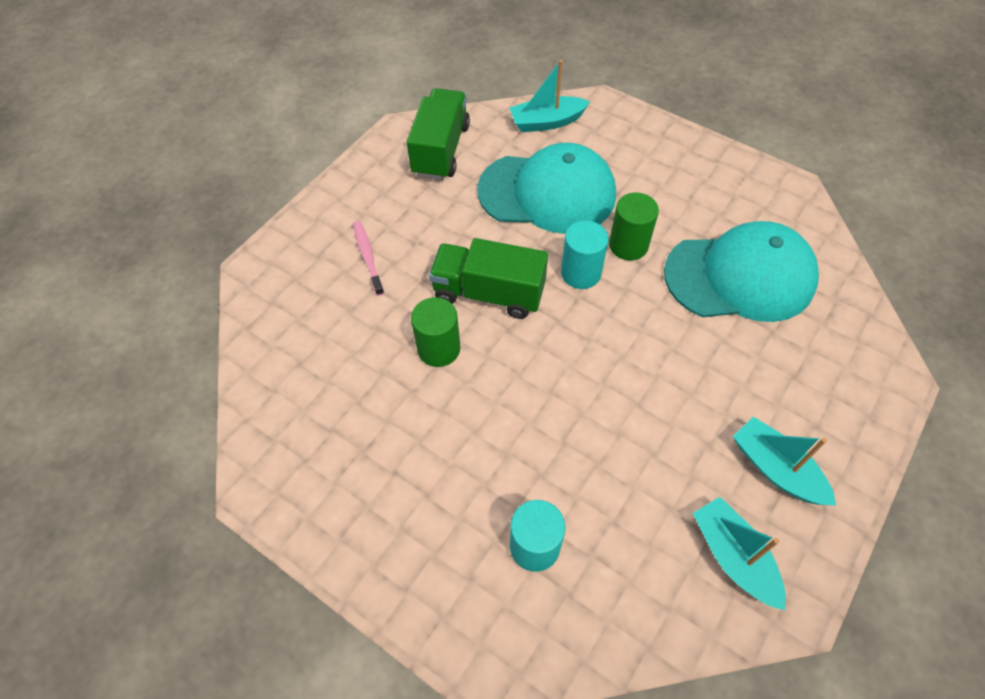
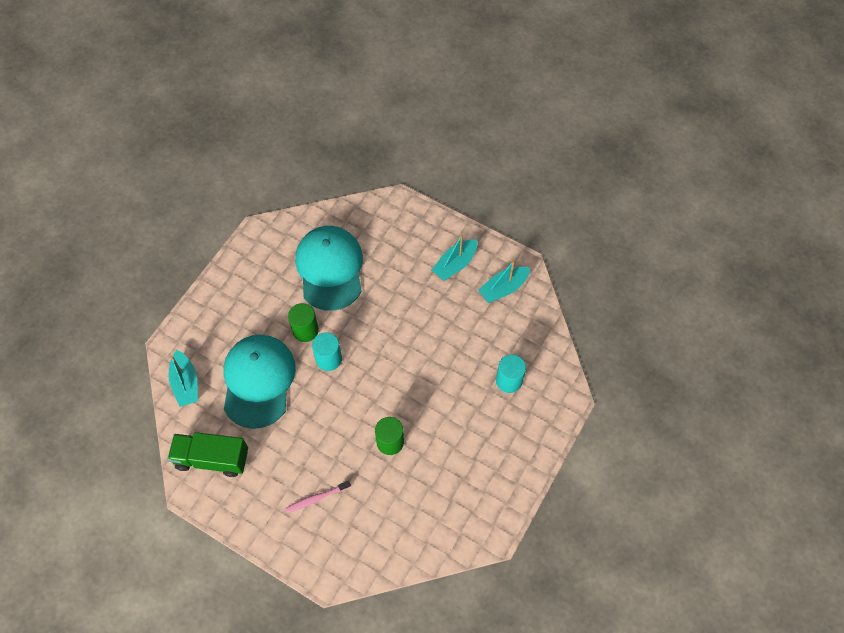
camera: 95 degrees left, 5 degrees up
(489, 293) = (346, 414): green truck -> none

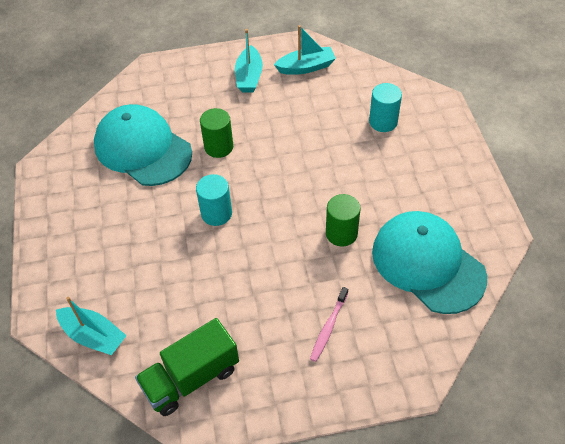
camera: 40 degrees left, 10 degrees down
(258, 381) = (168, 278): turquoise cap -> turquoise cap (427, 263)
(305, 330) = (170, 208): green cylinder -> green cylinder (219, 147)
(503, 288) = (306, 67): turquoise boat -> turquoise boat turned 120 degrees counterclockwise

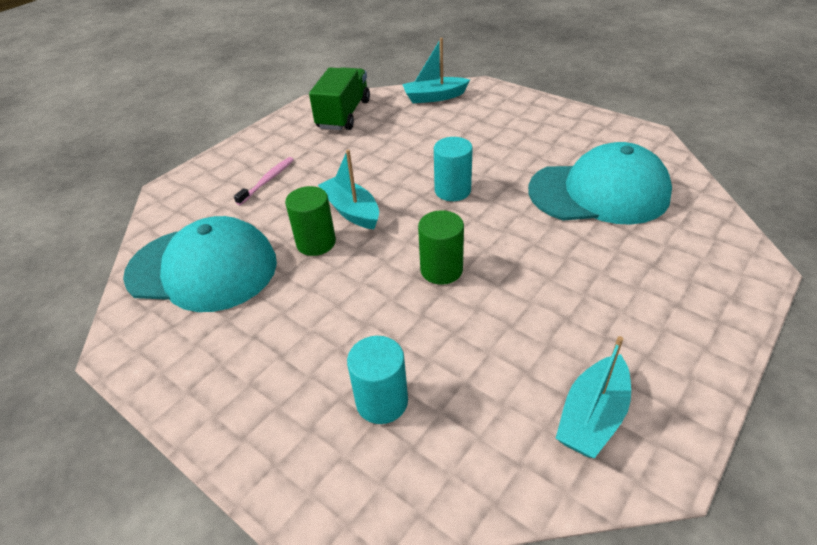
camera: 140 degrees right, 10 degrees down
(219, 147) = (535, 238): green cylinder -> green cylinder (441, 270)
(249, 77) = (637, 339): turquoise boat -> turquoise boat (351, 211)
(328, 327) = (267, 180): pink toothbrush -> pink toothbrush turned 45 degrees clockwise

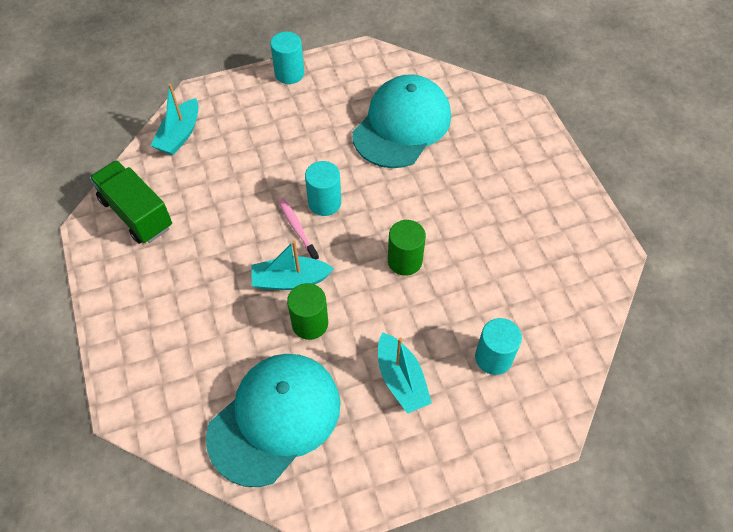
camera: 60 degrees left, 15 degrees up
(267, 180) = (189, 321): pink toothbrush -> pink toothbrush (297, 228)
(562, 111) = (289, 73): none -> turquoise cylinder
(592, 416) = (570, 260): turquoise boat -> turquoise boat (401, 379)

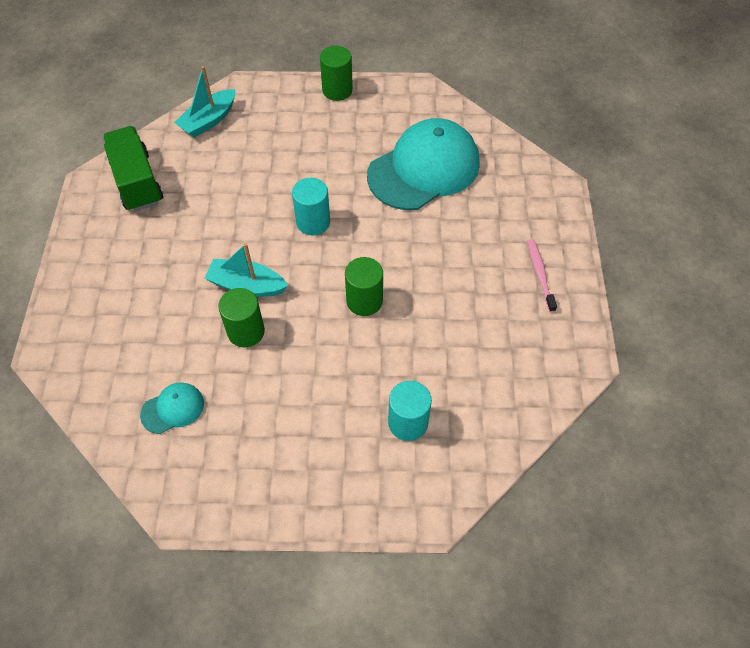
camera: 20 degrees right, 0 degrees up
(275, 418) = (173, 409): turquoise cap -> turquoise cap, size x0.44
(289, 73) = (337, 90): turquoise cylinder -> green cylinder
(297, 228) = (276, 239): pink toothbrush -> pink toothbrush (540, 274)
(401, 379) = (307, 413): turquoise boat -> none

